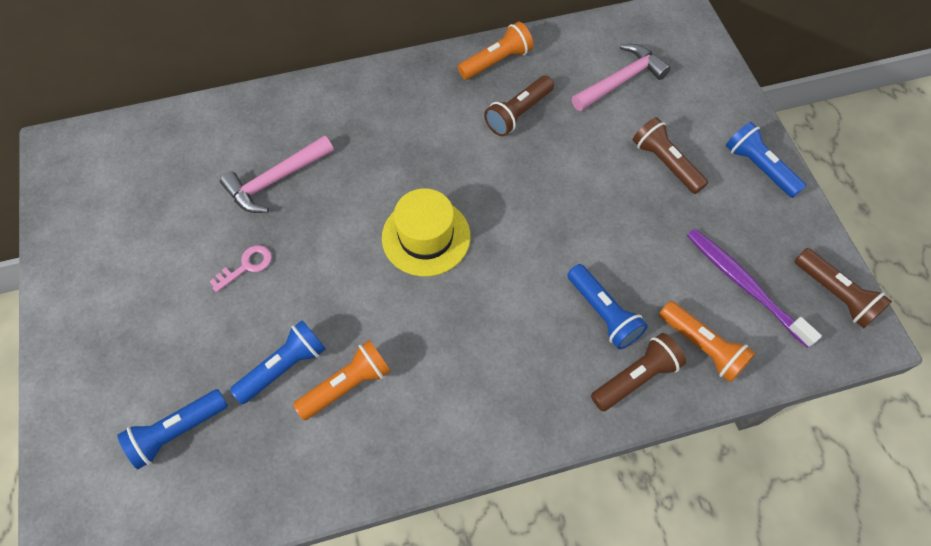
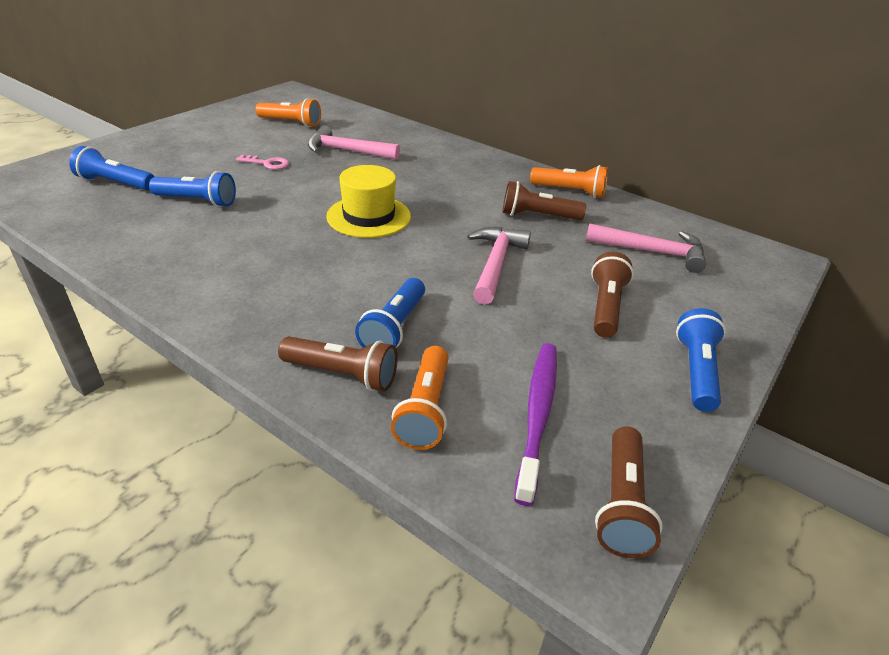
camera: 50 degrees right, 25 degrees down
(347, 384) = (202, 229): orange flashlight -> orange flashlight (291, 123)
(567, 193) = (495, 264): none -> pink hammer

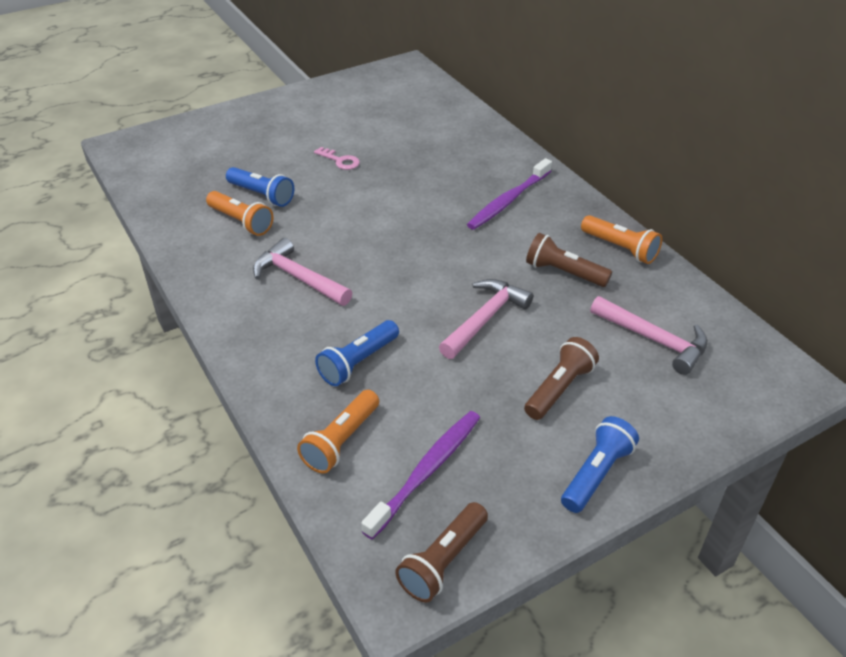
camera: 25 degrees right, 5 degrees up
(115, 183) = (204, 163): blue flashlight -> none
(291, 123) = (387, 111): orange flashlight -> orange flashlight (241, 222)
(343, 374) = (296, 394): brown flashlight -> none
(347, 151) = (422, 156): pink hammer -> pink hammer (299, 278)
(369, 216) = (399, 241): yellow hat -> none
(449, 172) = (508, 201): none -> purple toothbrush

